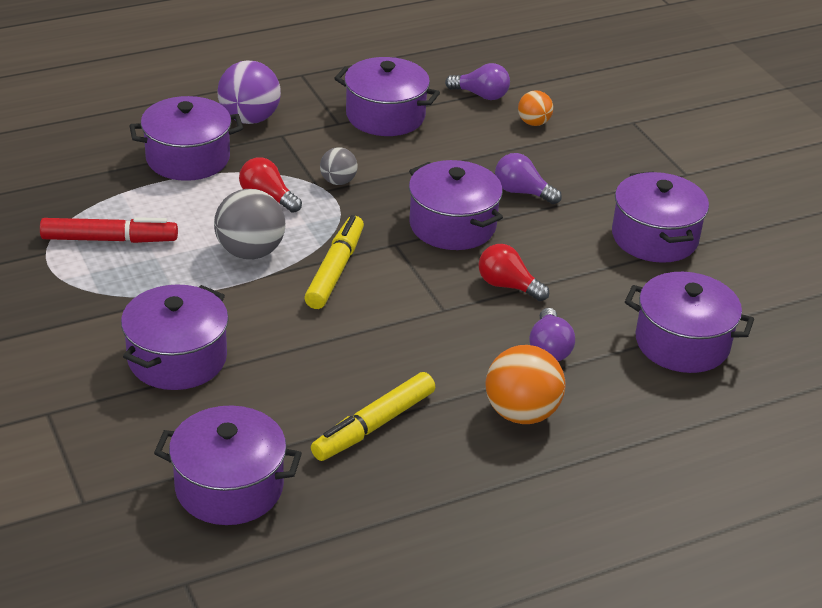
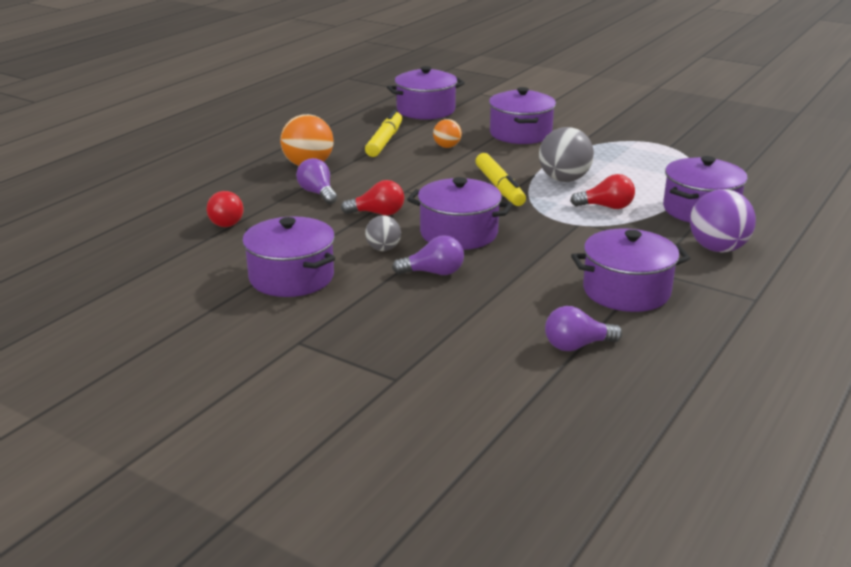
camera: 150 degrees right, 10 degrees down
(109, 239) = (651, 160): red marker -> none
(338, 181) = (579, 232): grey ball -> grey ball (383, 249)
(533, 123) = (492, 337): orange ball -> orange ball (447, 147)
(682, 343) = (227, 221): purple pot -> red light bulb

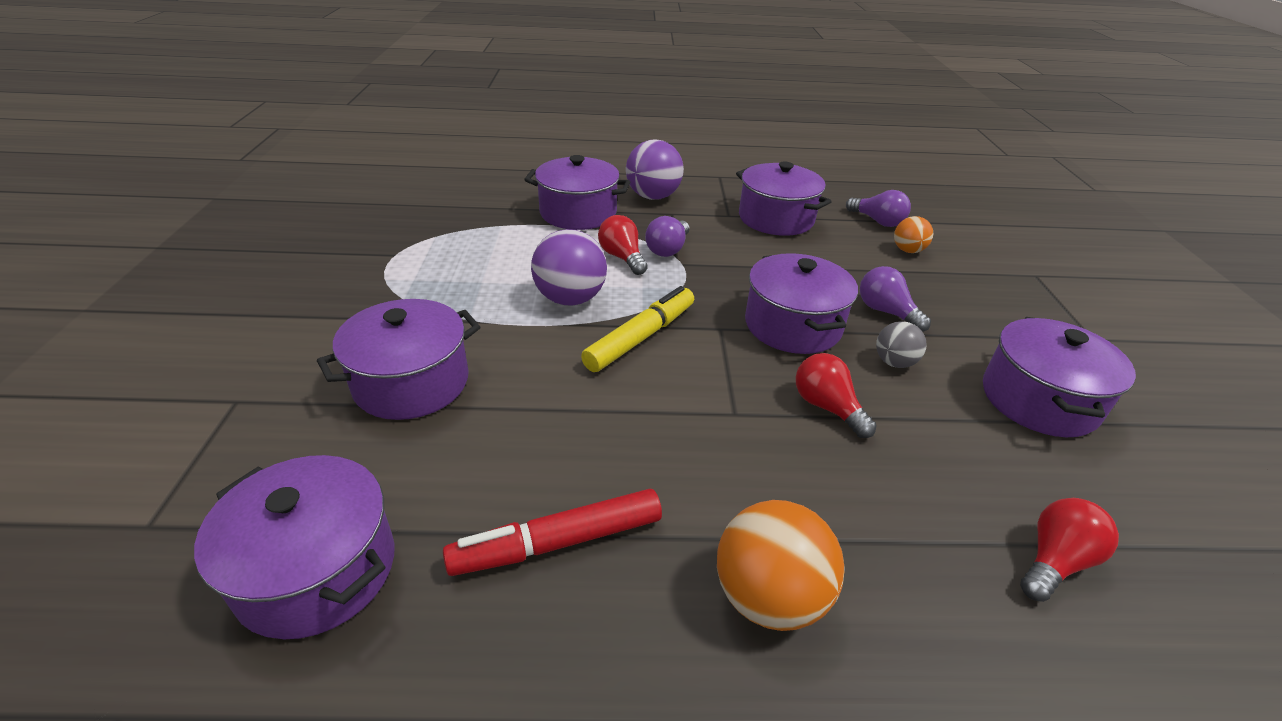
camera: 125 degrees left, 10 degrees up
(317, 193) = (849, 506): purple light bulb -> purple light bulb (668, 249)
(385, 141) = (557, 542): yellow marker -> red marker
(447, 147) = (528, 442): orange ball -> orange ball (907, 250)
(564, 179) = (570, 299): grey ball -> purple ball

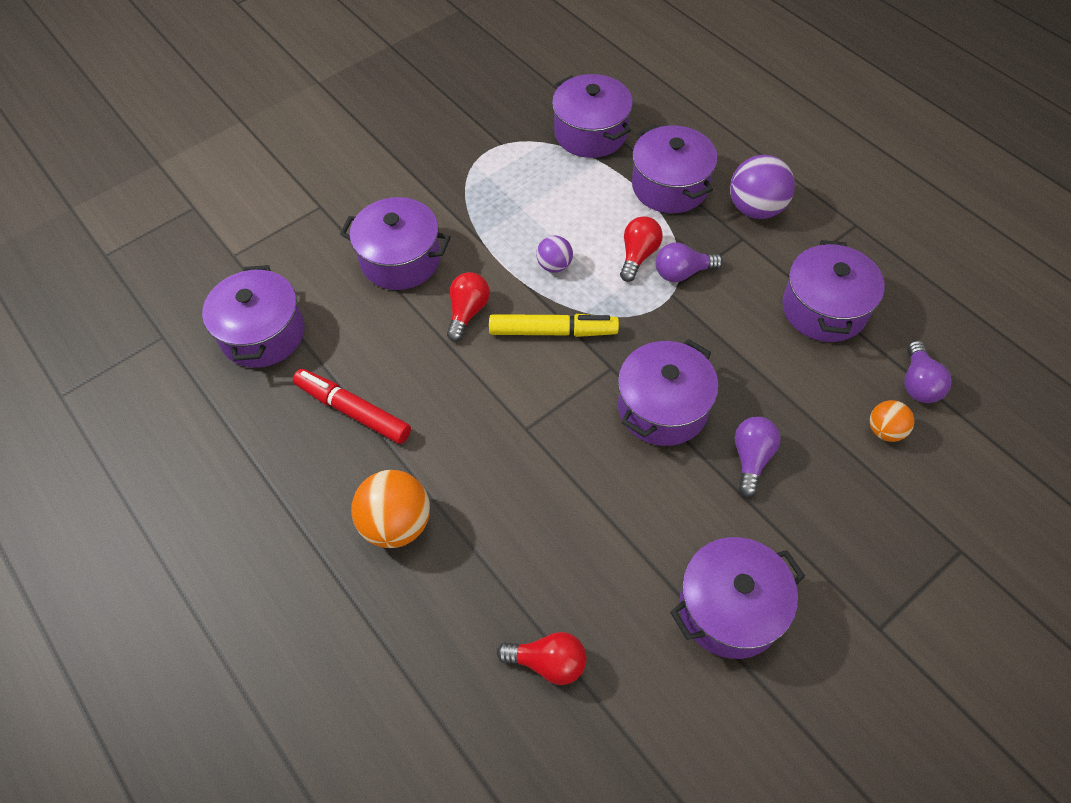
camera: 55 degrees right, 20 degrees up
(467, 214) = (590, 133): none -> purple pot
(570, 299) = (554, 265): purple ball -> purple ball, size x0.57
(827, 407) = (583, 476): red light bulb -> red light bulb (467, 312)
(894, 362) = (681, 493): grey ball -> none

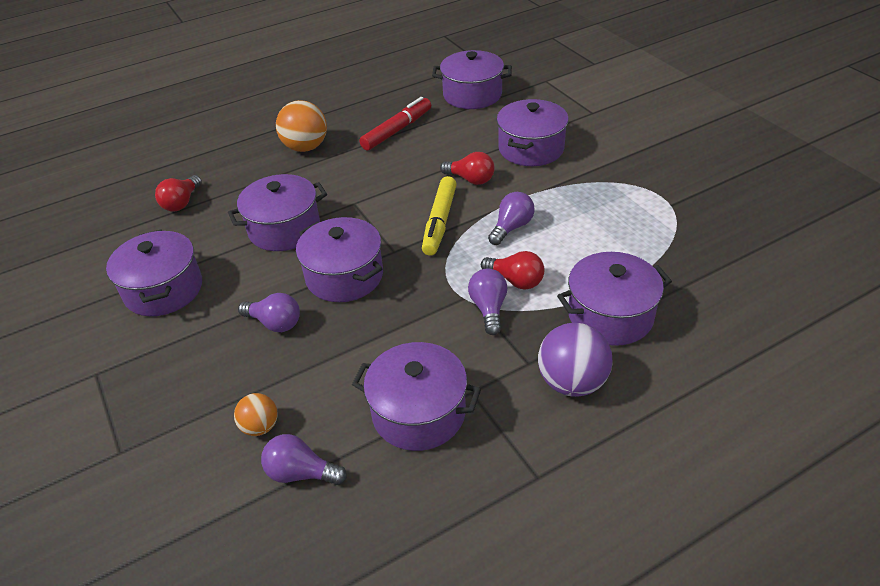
camera: 100 degrees right, 15 degrees down
(554, 265) = (511, 227): purple ball -> purple light bulb
(590, 133) = (691, 265): purple pot -> purple pot (284, 229)

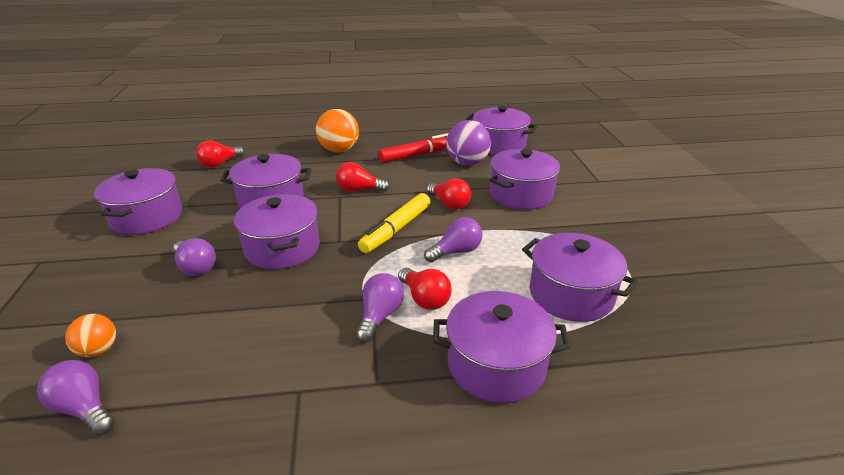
camera: 20 degrees right, 10 degrees down
(368, 190) = (359, 190): none -> red light bulb
(419, 413) = (234, 392): purple pot -> purple pot (571, 294)
(572, 382) = (405, 422): purple ball -> purple ball (467, 163)

